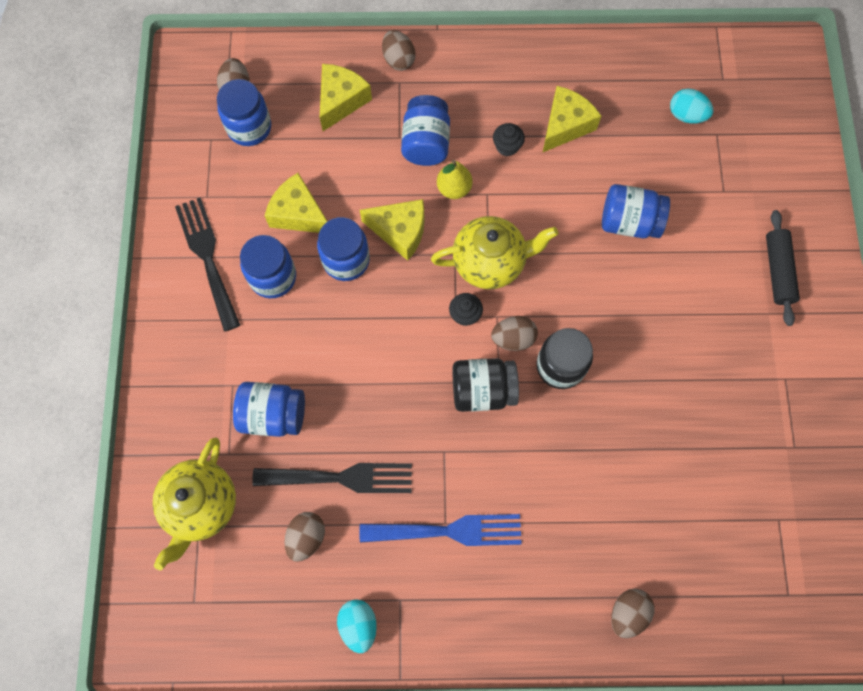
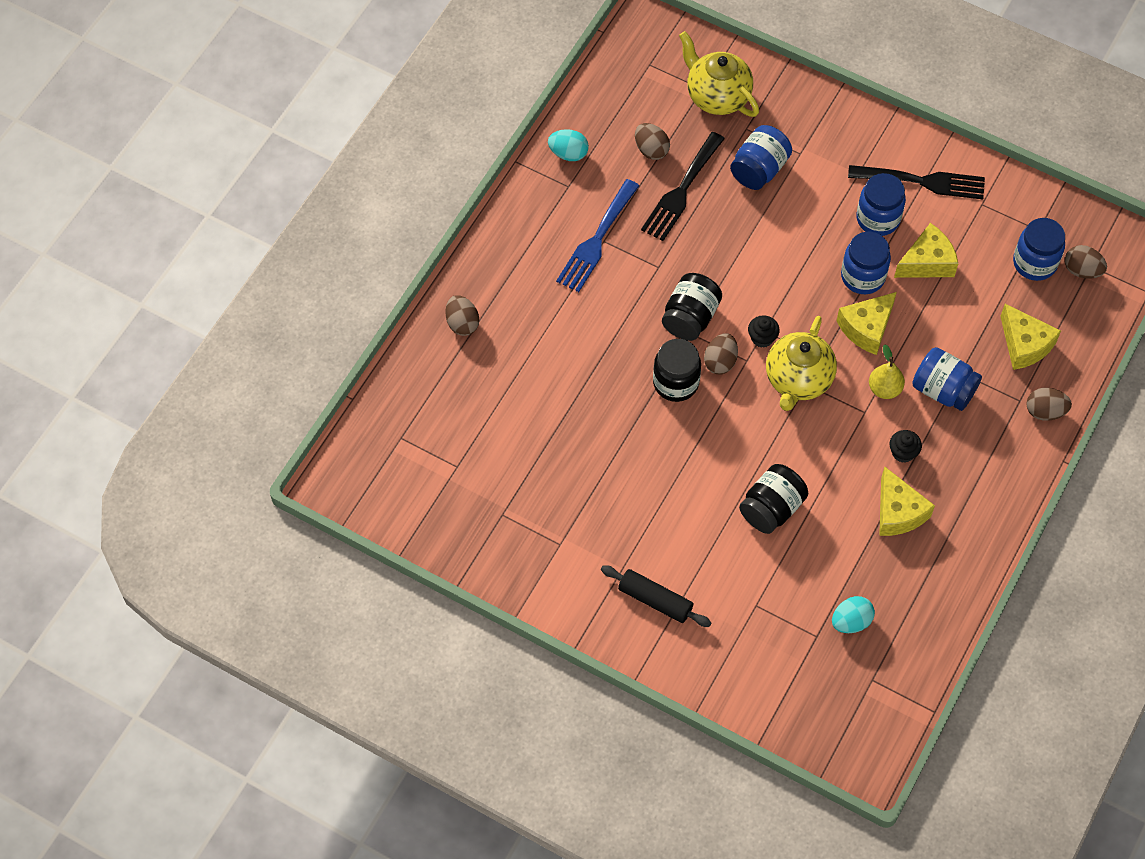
camera: 120 degrees right, 10 degrees down
(629, 222) = (772, 508): blue jar -> black jar

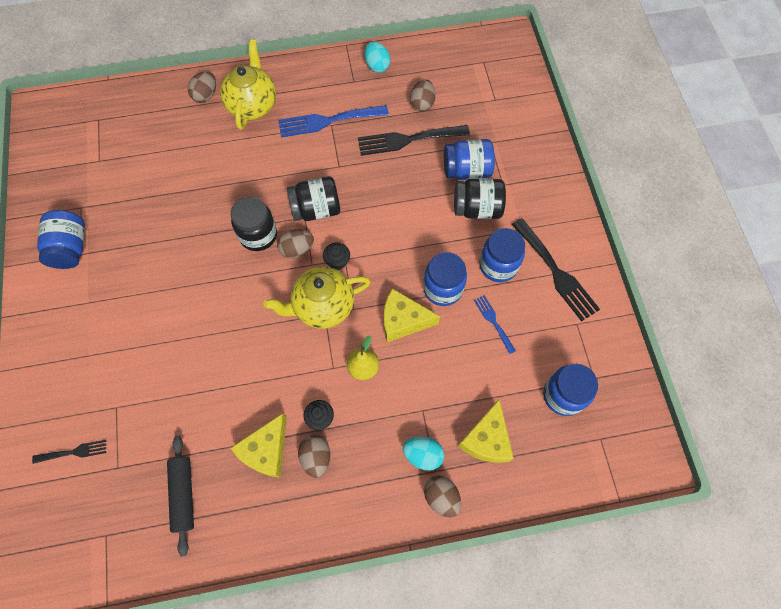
camera: 50 degrees right, 5 degrees up
(655, 600) = (75, 339): black rolling pin -> black rolling pin (183, 495)
(717, 96) = (497, 110): yellow teapot -> yellow teapot (252, 105)
(772, 508) = (204, 362): black jar -> black jar (477, 208)
(772, 663) = (74, 452): none -> black fork
(851, 621) = (146, 483): turquoise egg -> turquoise egg (423, 455)
(927, 262) = (493, 321): yellow cheese -> blue fork
(943, 390) = (396, 408): blue jar -> blue jar (71, 248)
(1082, 270) = (590, 435): brown egg -> brown egg (316, 457)

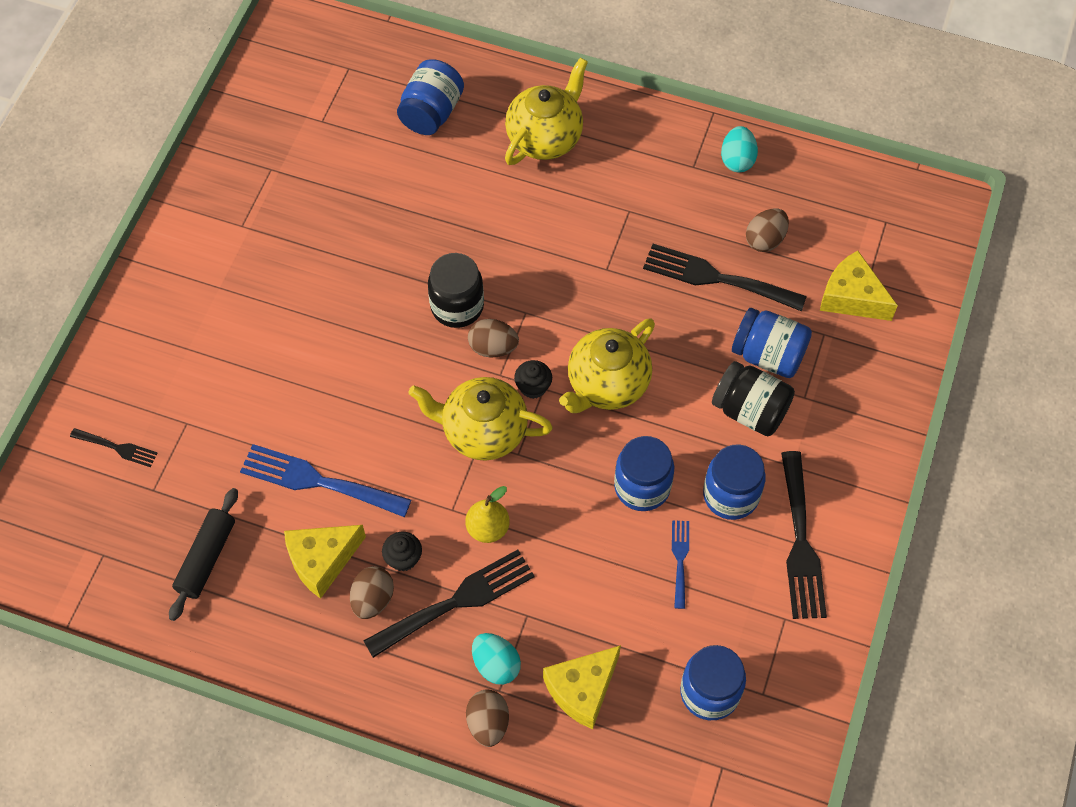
camera: 30 degrees right, 5 degrees down
(71, 248) = (234, 213): blue jar -> blue jar (431, 112)
(206, 95) = (494, 97): brown egg -> none
(316, 209) = (545, 310): black jar -> none
(328, 121) = (628, 204): blue fork -> blue fork (318, 481)
(372, 427) = (456, 601): none -> black fork
(382, 237) = (606, 385): none -> yellow teapot
(403, 320) = (569, 499): yellow cheese -> yellow cheese (852, 297)

